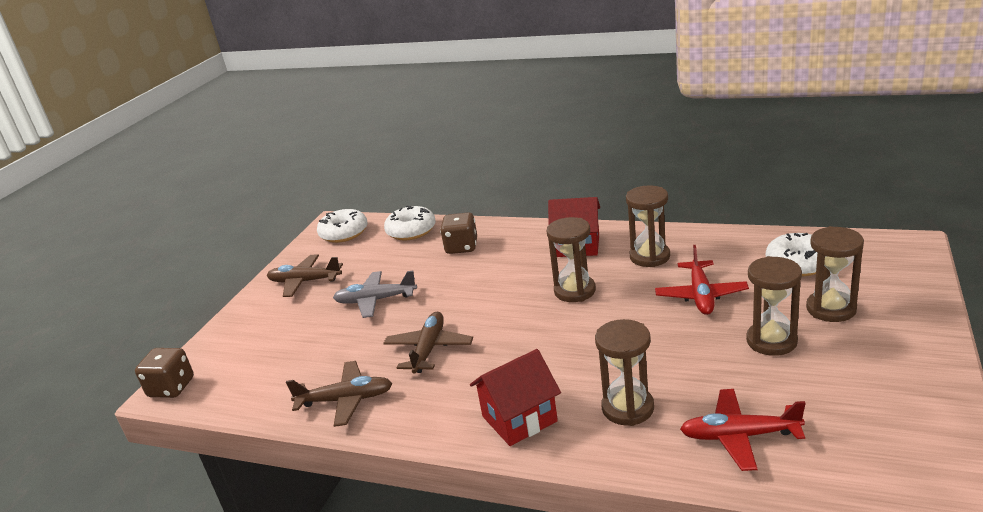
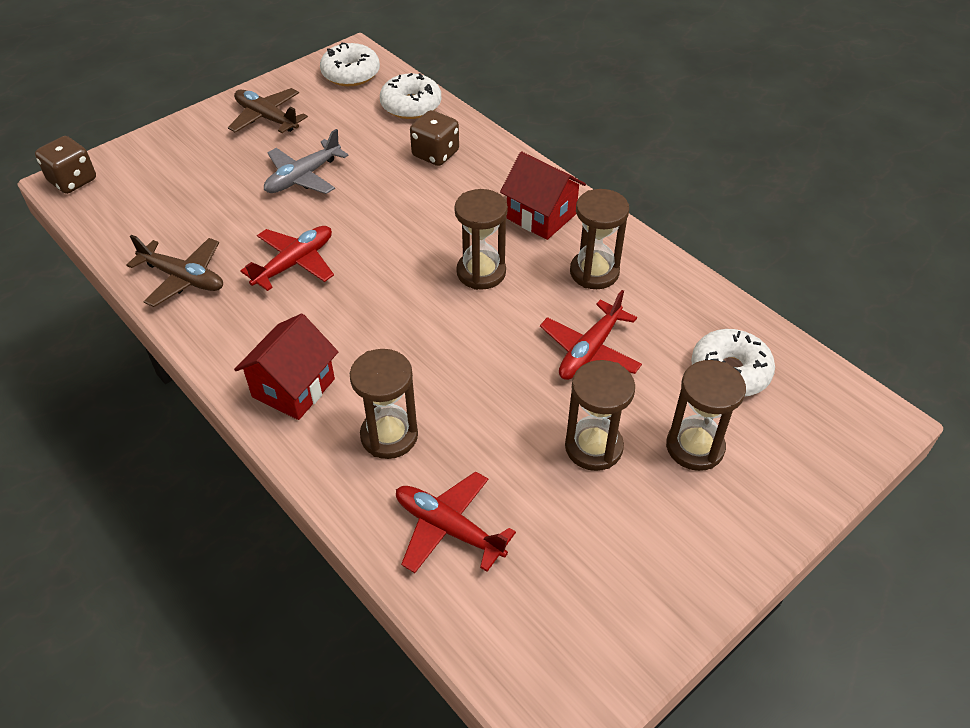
camera: 25 degrees right, 20 degrees up
(375, 300) = (303, 177): grey plane -> grey plane turned 75 degrees counterclockwise
(429, 349) = (295, 263): brown plane -> red plane
(519, 419) = (293, 388): red house -> red house turned 60 degrees counterclockwise

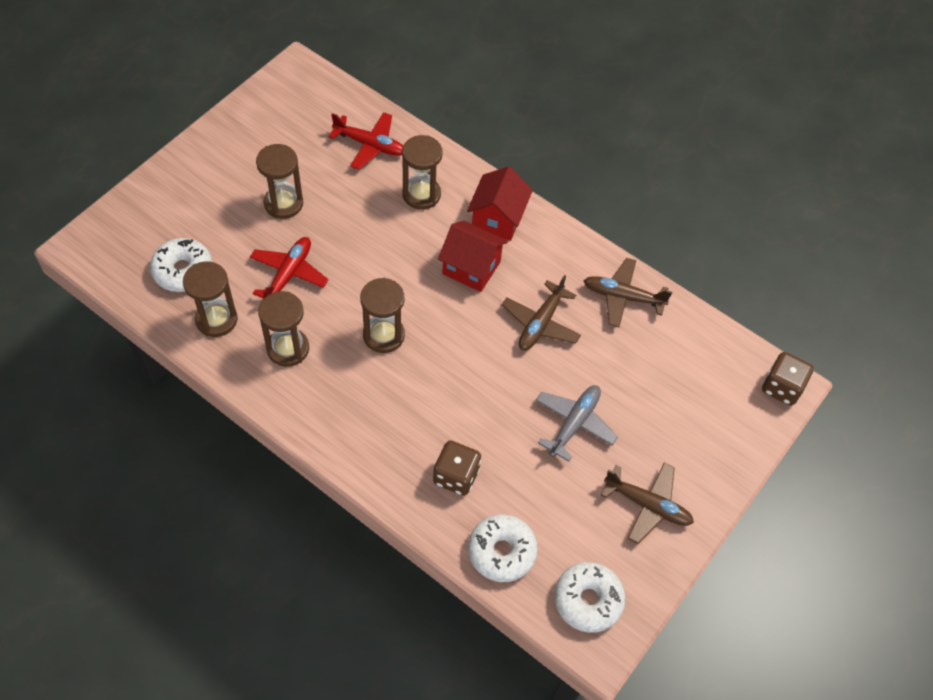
camera: 165 degrees right, 10 degrees up
(295, 263) = (540, 323): red plane -> brown plane
(541, 216) = (339, 406): red house -> red house (471, 267)
(695, 447) = (214, 212): brown hourglass -> brown hourglass (216, 319)

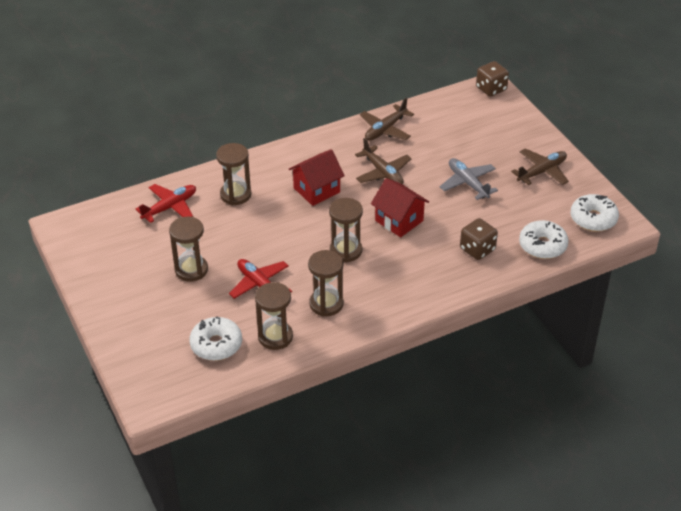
camera: 60 degrees left, 15 degrees down
(497, 219) = (284, 164): red house -> red house (399, 221)

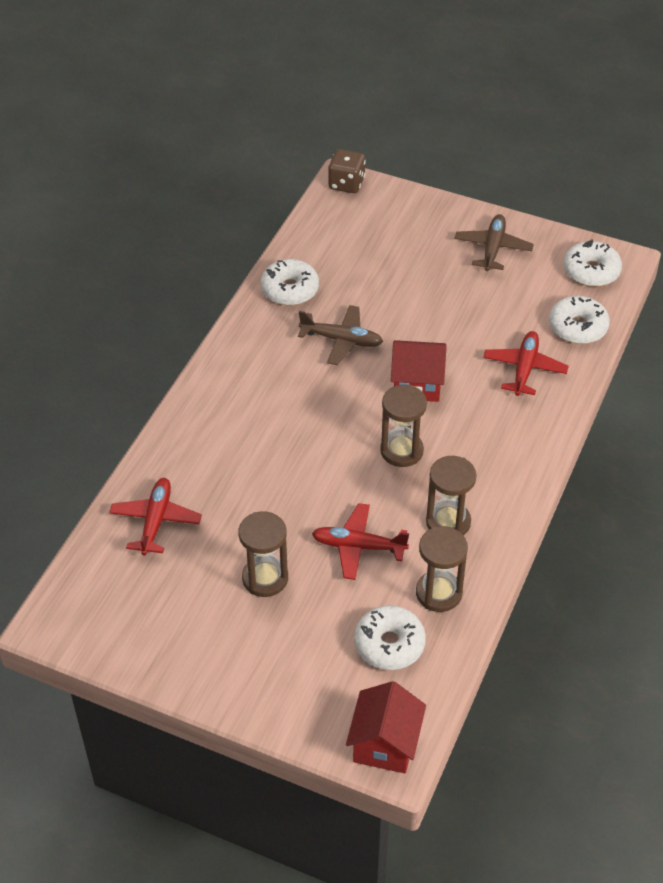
camera: 40 degrees left, 5 degrees up
(235, 195) = (213, 460): brown hourglass -> none
(316, 190) = (295, 401): red house -> red house (385, 744)
(385, 129) = (290, 290): brown plane -> white donut
(468, 183) = (437, 302): grey plane -> none
(477, 249) = (524, 368): brown dice -> red plane

